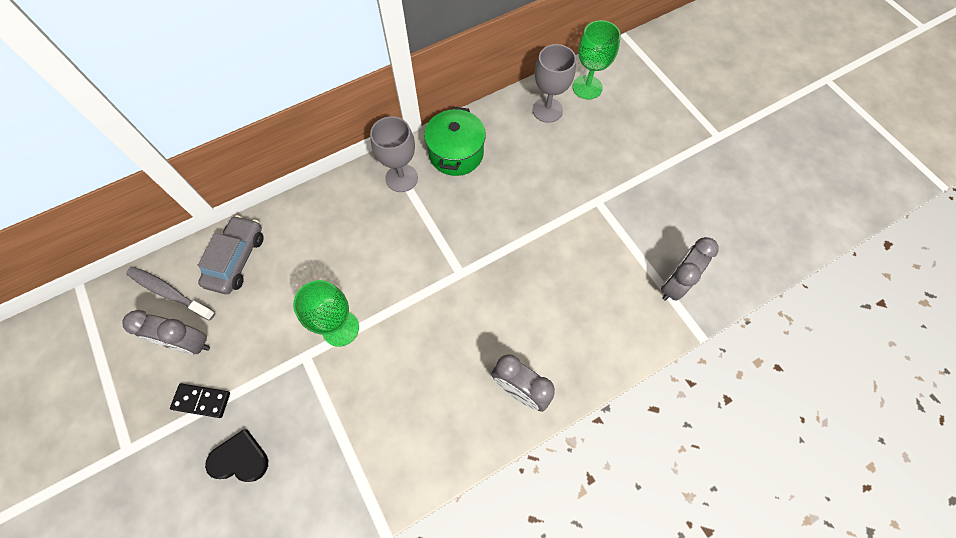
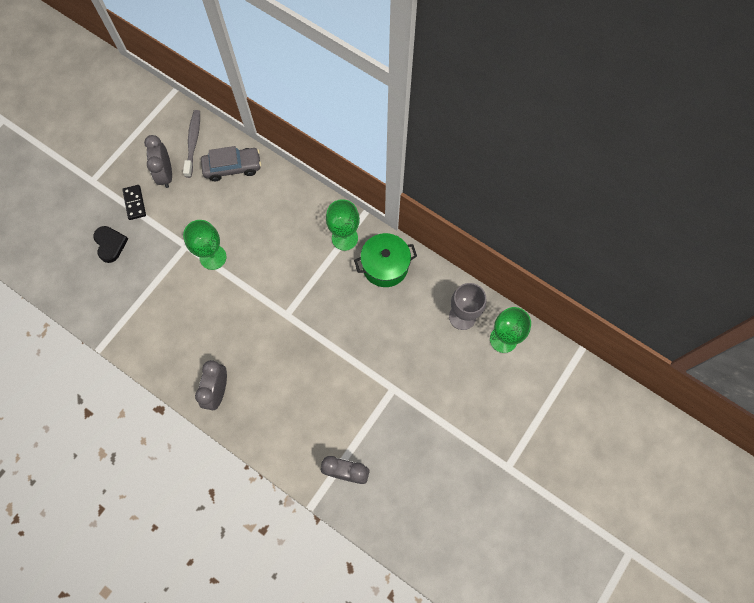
camera: 65 degrees right, 5 degrees up
(401, 178) = (344, 238): grey goblet -> green goblet

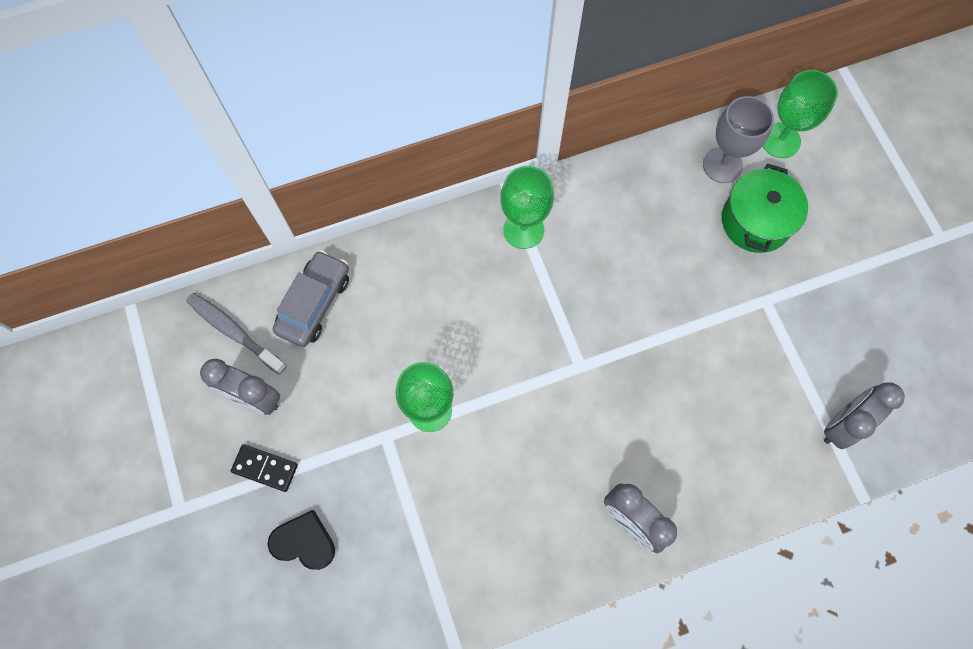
camera: 55 degrees left, 0 degrees up
(385, 266) = (596, 207): green pot -> green pot (755, 221)

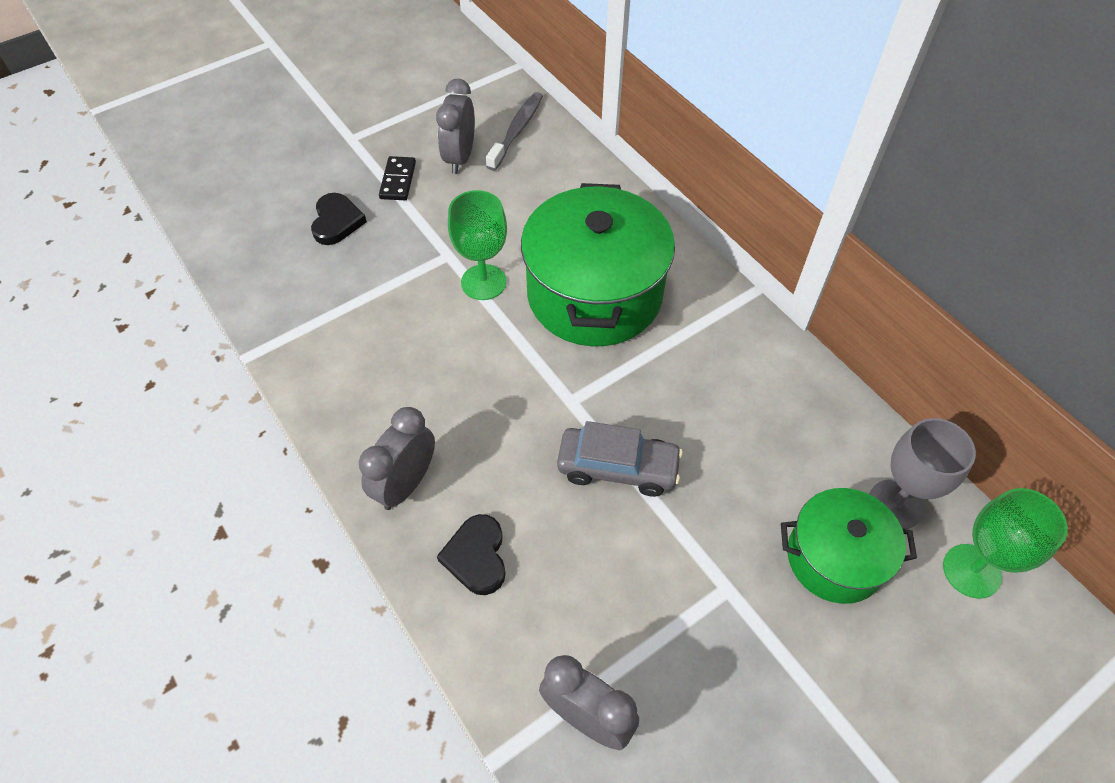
camera: 75 degrees right, 15 degrees down
(314, 303) = (563, 175): grey car -> grey car (618, 467)
(472, 316) = (594, 294): none -> green pot
(523, 230) = (710, 317): green goblet -> none
(708, 476) = (476, 556): none -> black heart

